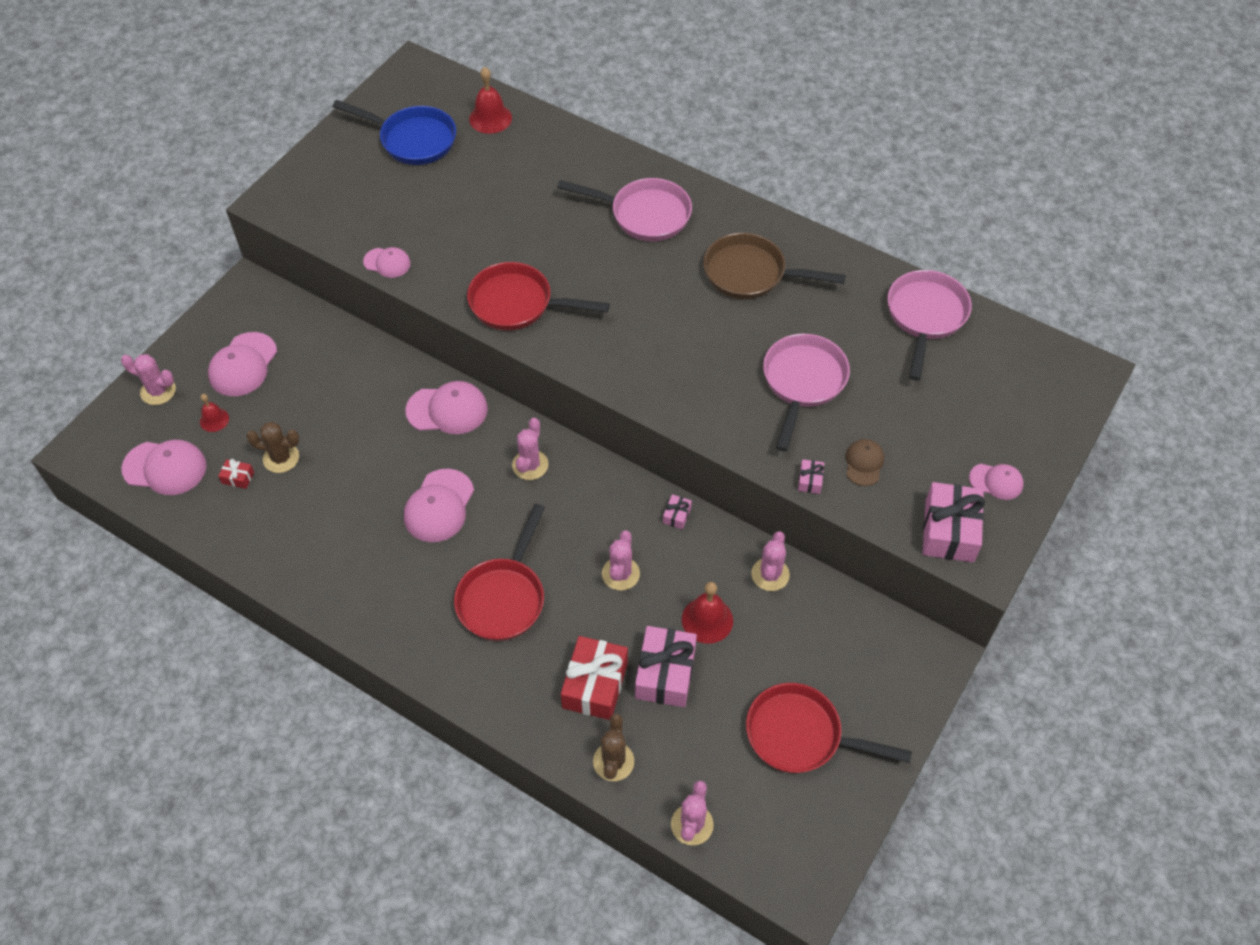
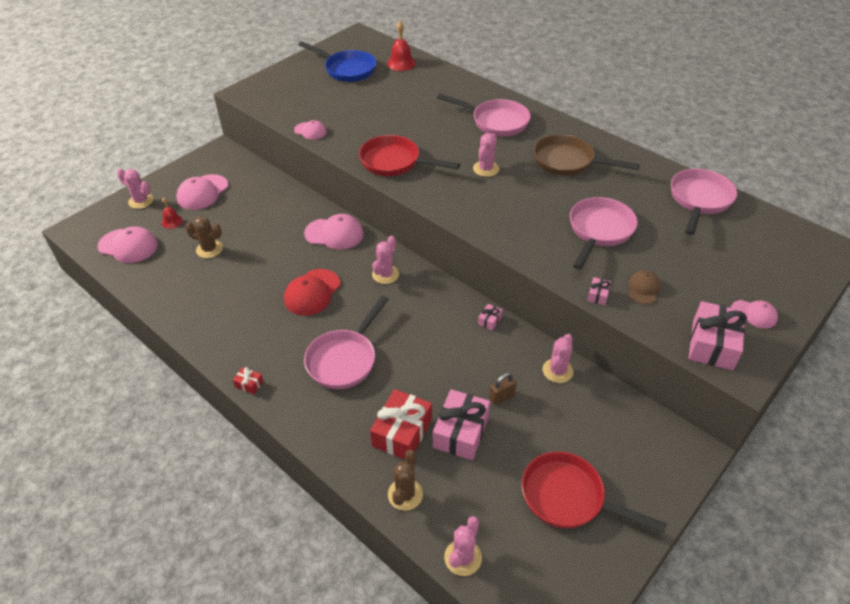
camera: 10 degrees right, 10 degrees down
(238, 477) = (175, 257): red gift -> red gift (249, 384)
(439, 506) = (312, 292): pink cap -> red cap
(503, 597) = (344, 359): red pan -> pink pan
(620, 574) = (438, 355): pink cactus -> pink cactus (486, 169)
(707, 620) = (502, 397): red bell -> brown padlock

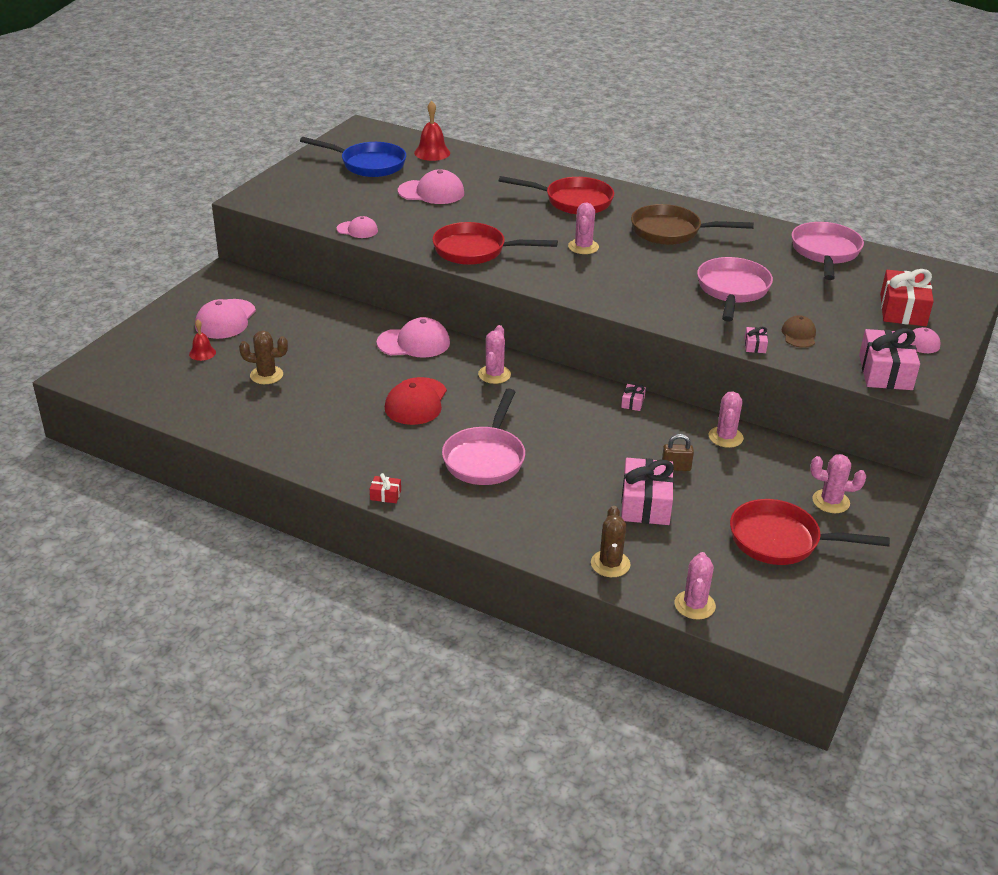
camera: 15 degrees left, 10 degrees down
(128, 246) = (159, 383): pink cap -> pink cap (431, 192)
(141, 201) = (149, 337): pink cactus -> pink cactus (830, 501)
(402, 432) = (582, 513): red gift -> red gift (903, 310)
(496, 122) = (573, 201): pink pan -> red pan
(502, 397) = (676, 467): brown padlock -> brown padlock turned 45 degrees clockwise

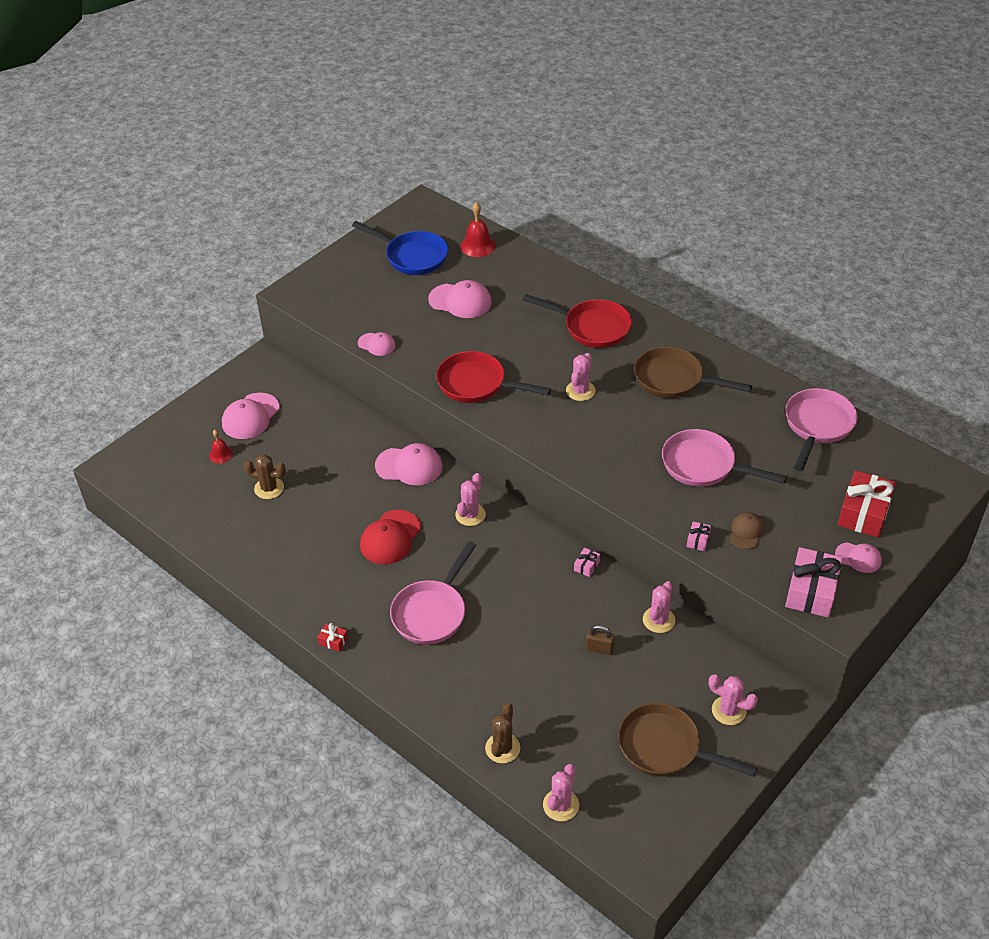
camera: 15 degrees right, 10 degrees up
(645, 503) = (557, 686): pink gift -> none
(732, 290) = (704, 466): pink pan -> pink pan turned 90 degrees counterclockwise
(781, 541) = (665, 748): red pan -> brown pan

